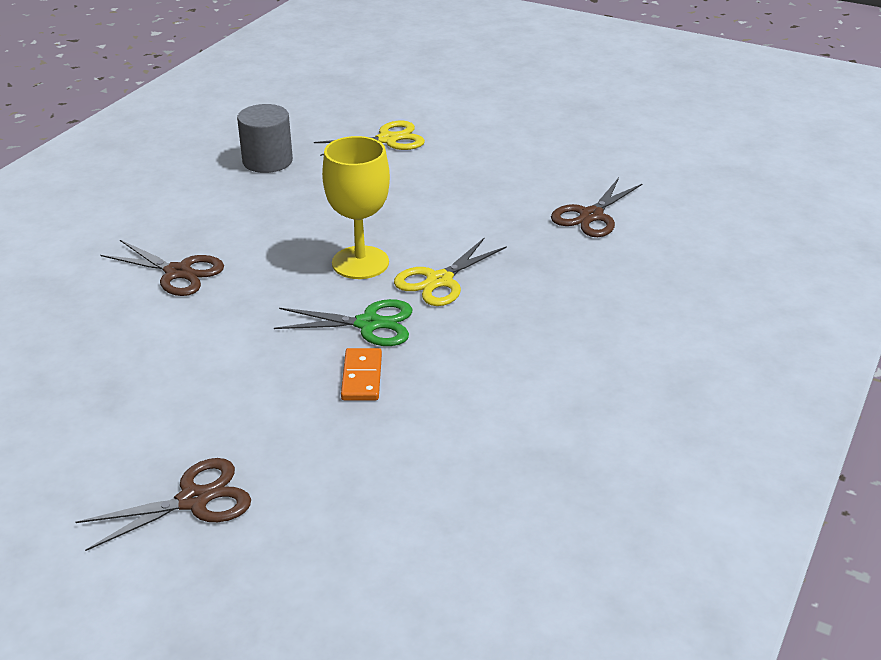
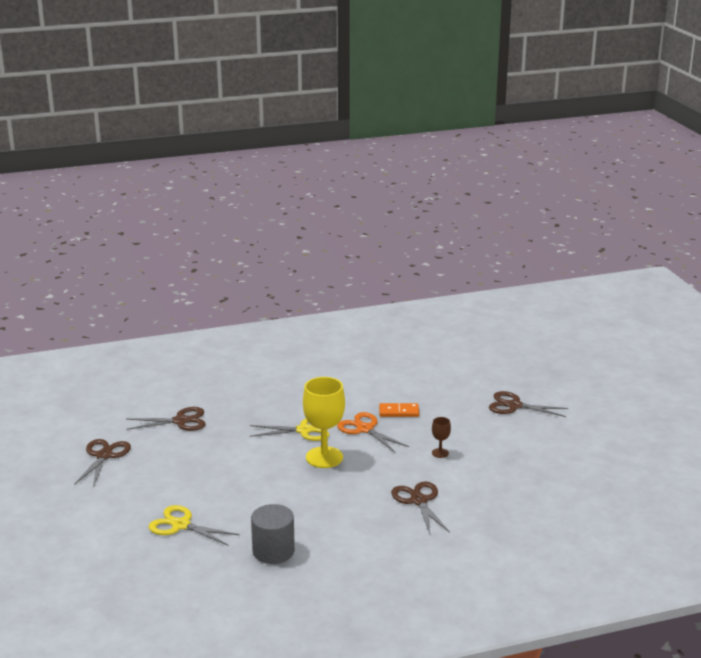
camera: 135 degrees left, 10 degrees down
(222, 345) = (440, 453): none -> brown goblet
(362, 377) = (399, 412): orange domino -> orange domino turned 45 degrees clockwise
(368, 324) = (365, 429): green scissors -> orange scissors
(579, 150) = (104, 456): none -> brown scissors

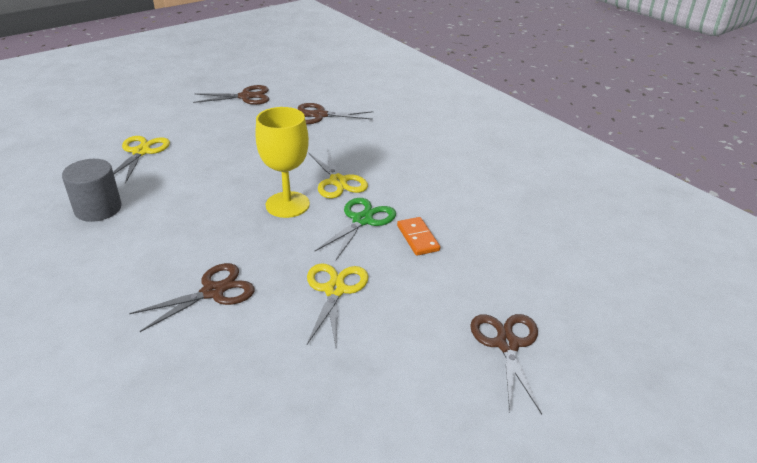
camera: 70 degrees right, 10 degrees up
(180, 421) = (320, 115): brown scissors -> brown scissors turned 120 degrees clockwise
(365, 429) = (362, 220): orange scissors -> green scissors
(440, 453) = (334, 290): brown goblet -> yellow scissors

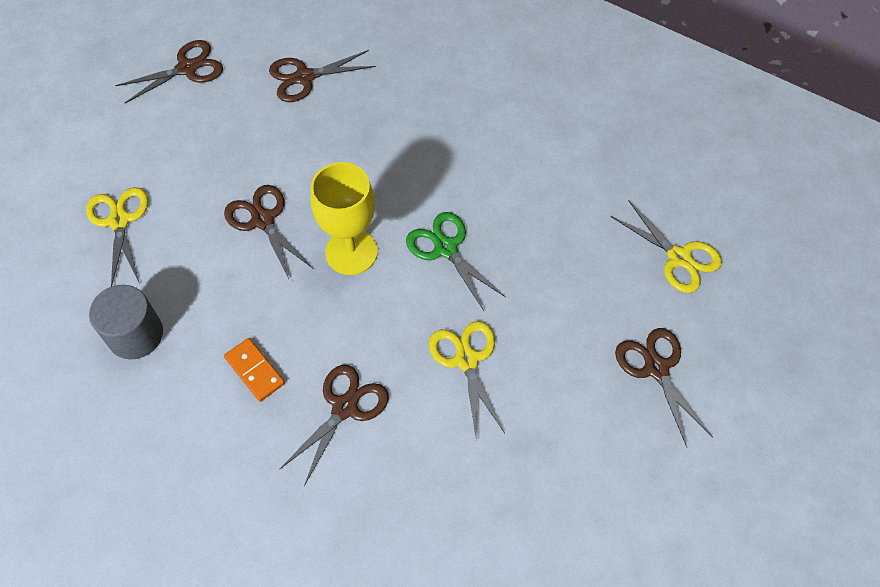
camera: 20 degrees left, 25 degrees up
(236, 174) = (263, 220): none -> brown scissors
(338, 181) = (388, 194): yellow scissors -> yellow scissors (679, 257)
(362, 220) = (446, 248): green scissors -> green scissors turned 45 degrees counterclockwise
(418, 238) = (516, 255): orange domino -> orange domino (255, 370)

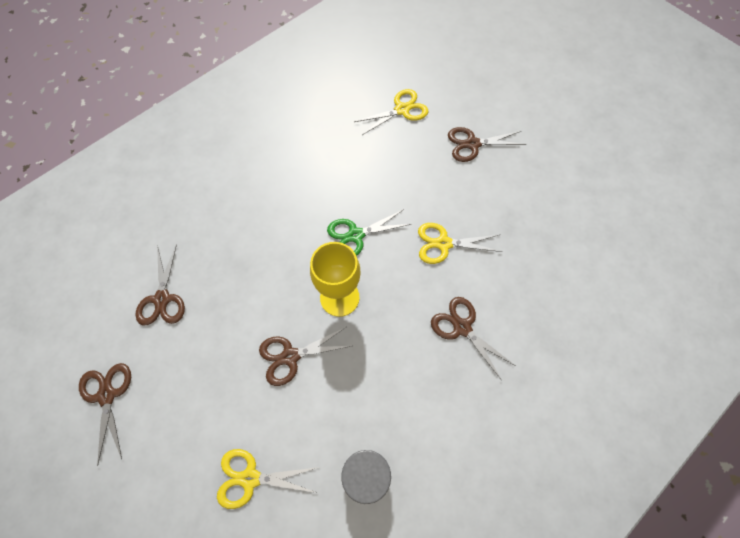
camera: 75 degrees left, 5 degrees up
(255, 370) = (420, 385): orange domino -> none

